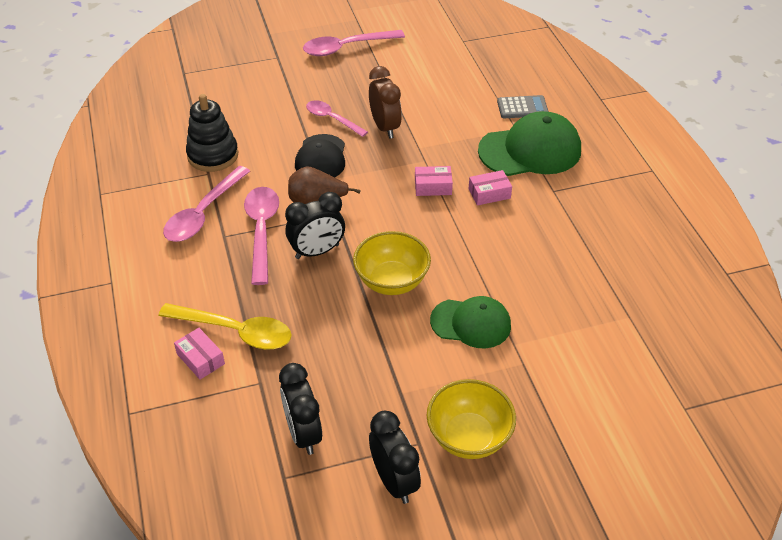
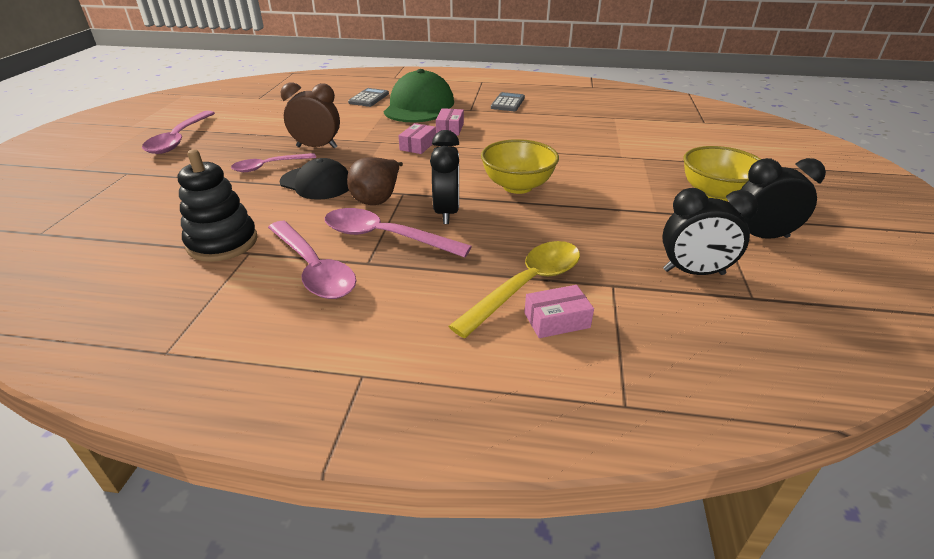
camera: 65 degrees left, 10 degrees down
(471, 323) = (590, 166): green cap -> none
(599, 213) = (507, 103): none -> grey calculator

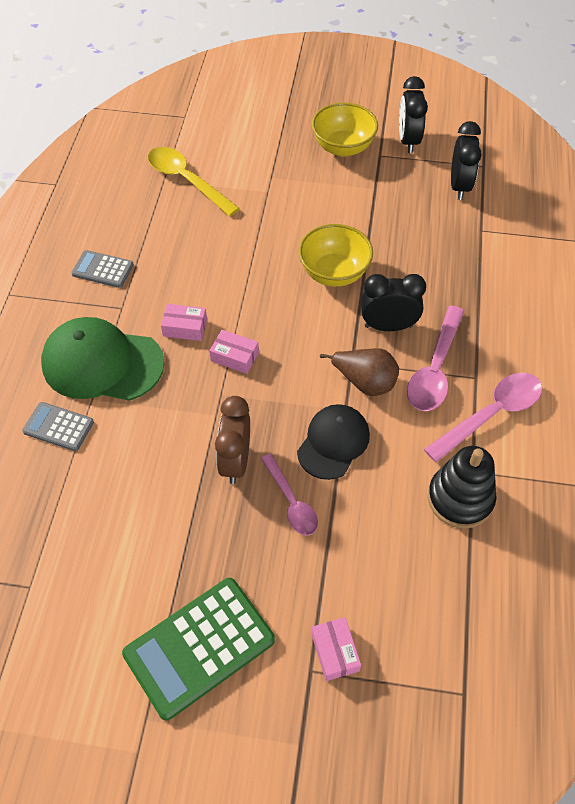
camera: 90 degrees left, 20 degrees up
(179, 139) = (199, 647): pink spoon -> green calculator
(526, 286) = (490, 277): yellow spoon -> yellow spoon (187, 181)
(556, 320) = (526, 264): pink box -> pink box (335, 652)

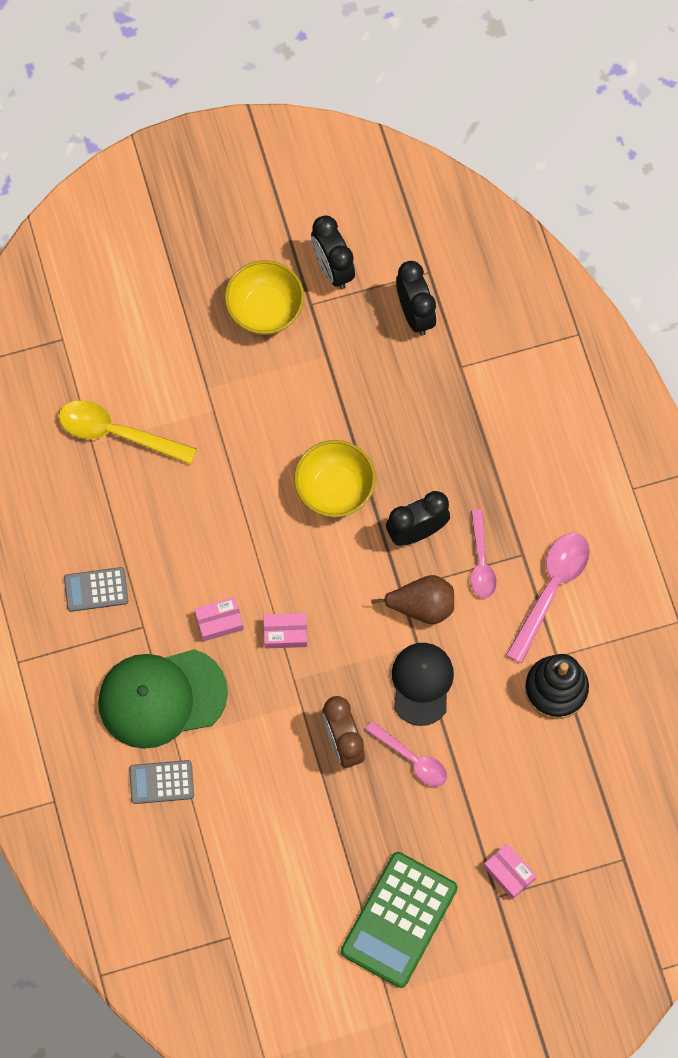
camera: 25 degrees left, 15 degrees up
(435, 369) = (481, 561): pink spoon -> pink spoon, size x0.65

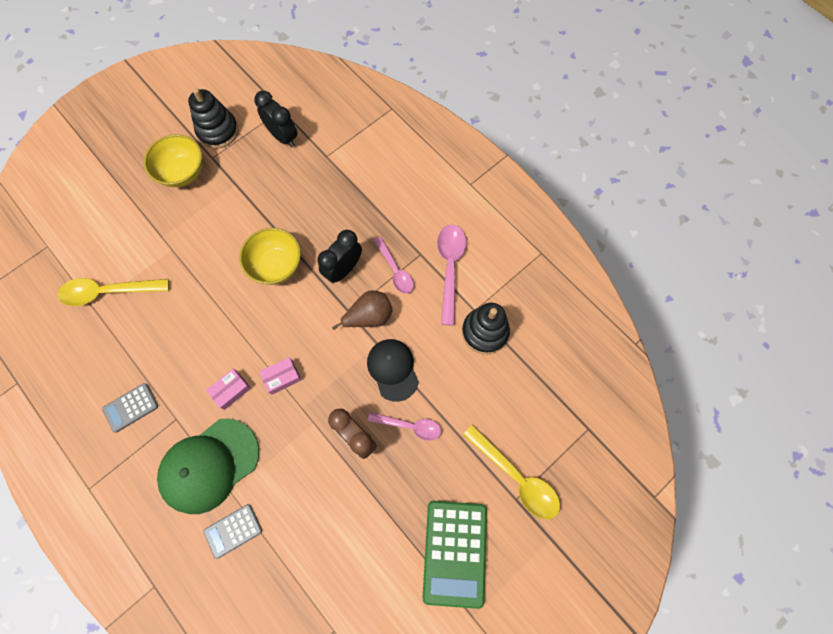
camera: 25 degrees left, 0 degrees up
(332, 269) = (218, 131): black clock -> black stacking toy
(509, 873) = (516, 477): pink box -> yellow spoon

